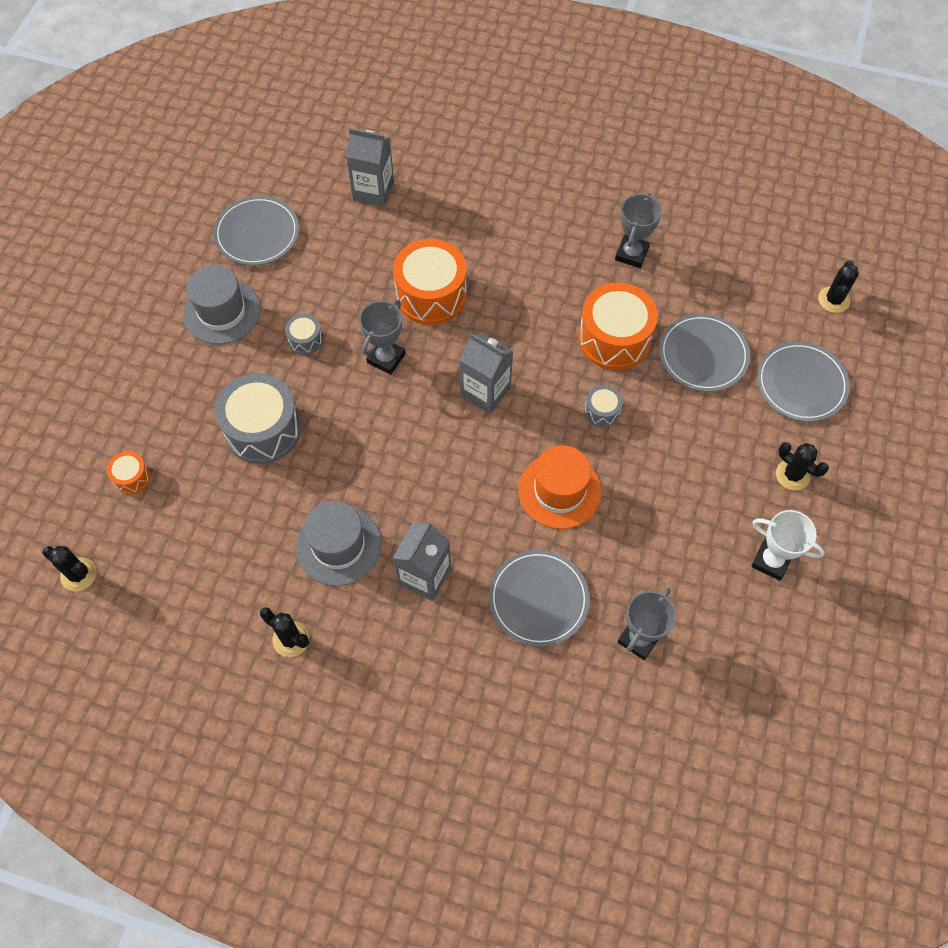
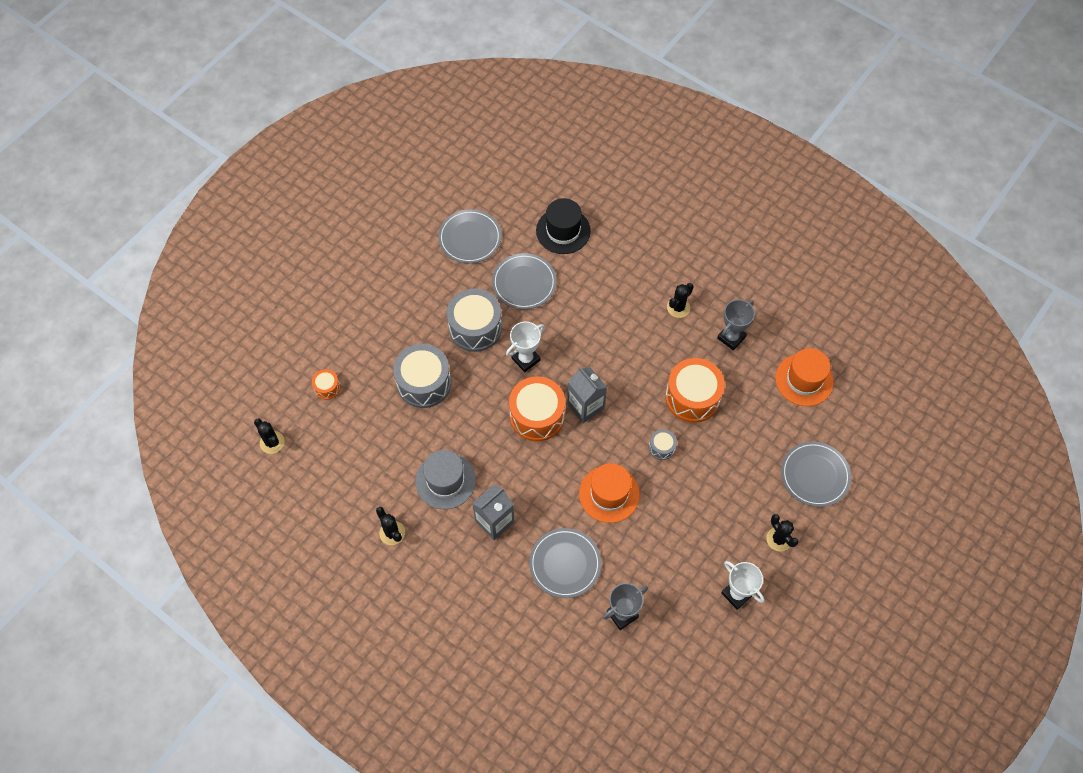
camera: 20 degrees right, 0 degrees up
(222, 312) = (425, 289): grey hat -> none
(305, 340) = (475, 328): grey drum -> grey drum, size x2.10
(373, 191) = (563, 231): grey carton -> black hat
(386, 358) = (526, 359): grey trophy -> white trophy
(431, 294) = (574, 322): orange drum -> orange drum (537, 416)
(703, 355) = (752, 430): grey plate -> grey plate (524, 283)
(739, 276) = (804, 380): none -> orange hat
(833, 300) = (867, 420): black cactus -> black cactus (678, 307)

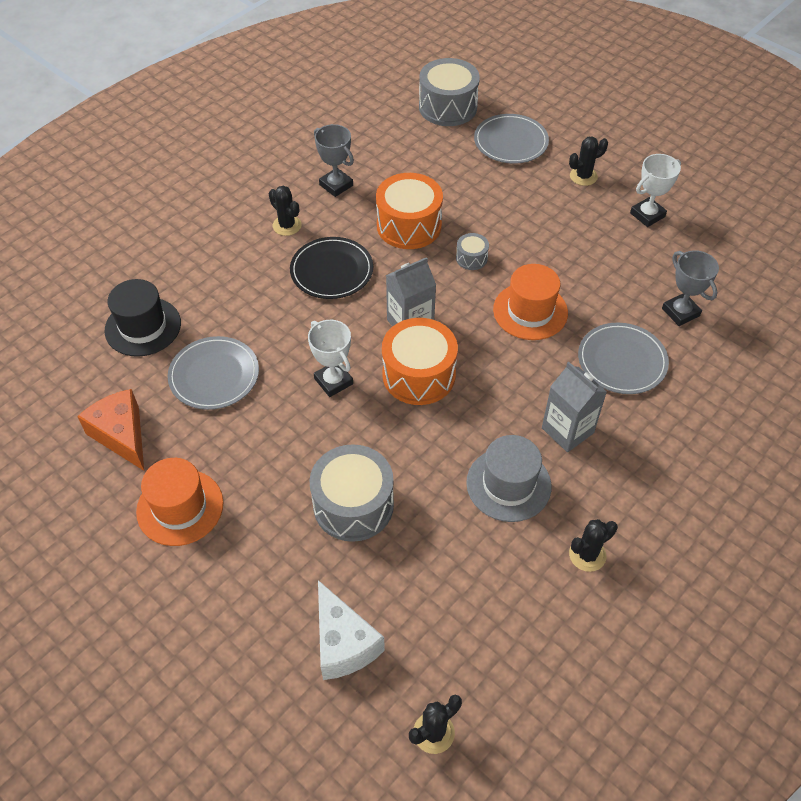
camera: 85 degrees left, 10 degrees down
(327, 387) = (343, 643): orange drum -> white cheese
(470, 238) = (121, 435): grey plate -> orange cheese
(475, 328) = (274, 436): grey drum -> grey drum (448, 107)
(633, 345) = (331, 271): none -> black plate
(804, 380) = (398, 136): orange hat -> orange hat (180, 507)

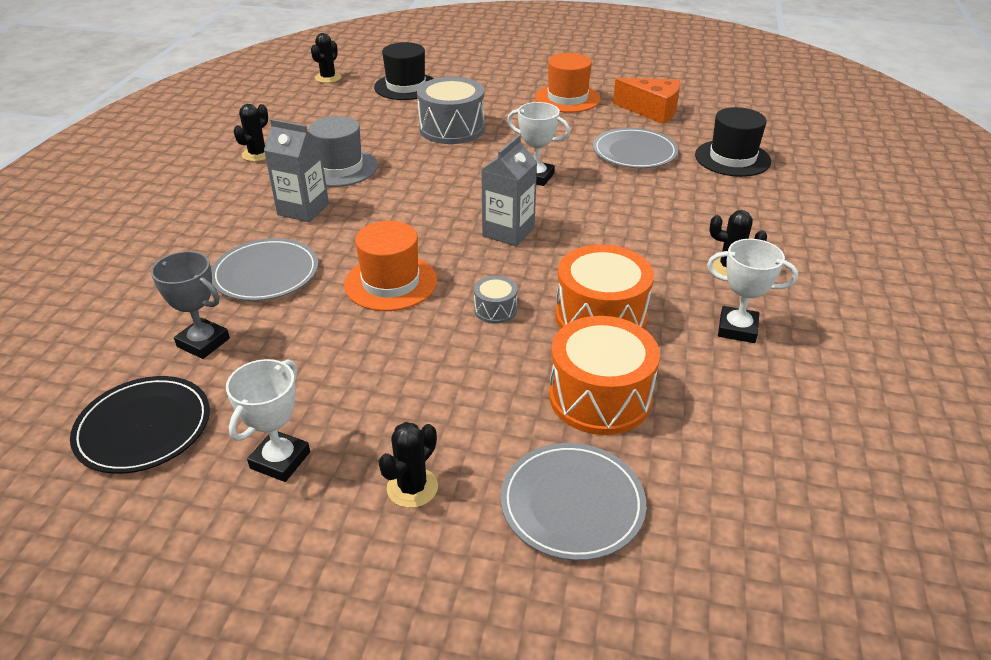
camera: 150 degrees right, 15 degrees down
(331, 271) = (632, 246): black plate -> black plate (143, 428)
(336, 185) = (737, 329): grey trophy -> white trophy
(343, 643) = (406, 87): white cheese -> black hat
(419, 375) = (466, 202): orange drum -> orange drum (600, 397)
(448, 107) = (735, 530): grey drum -> none

